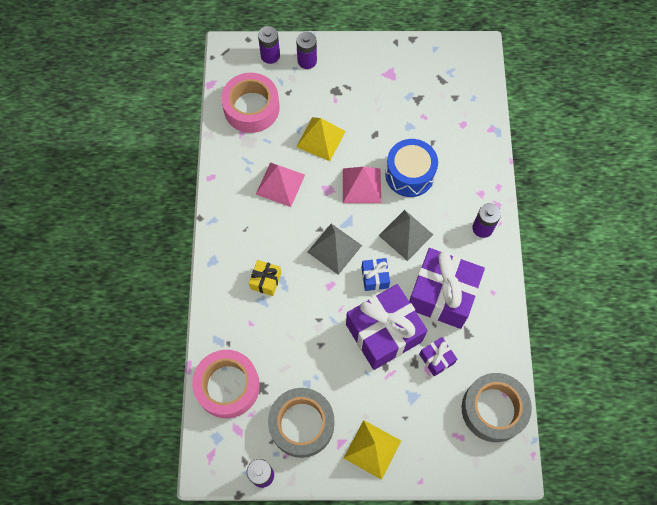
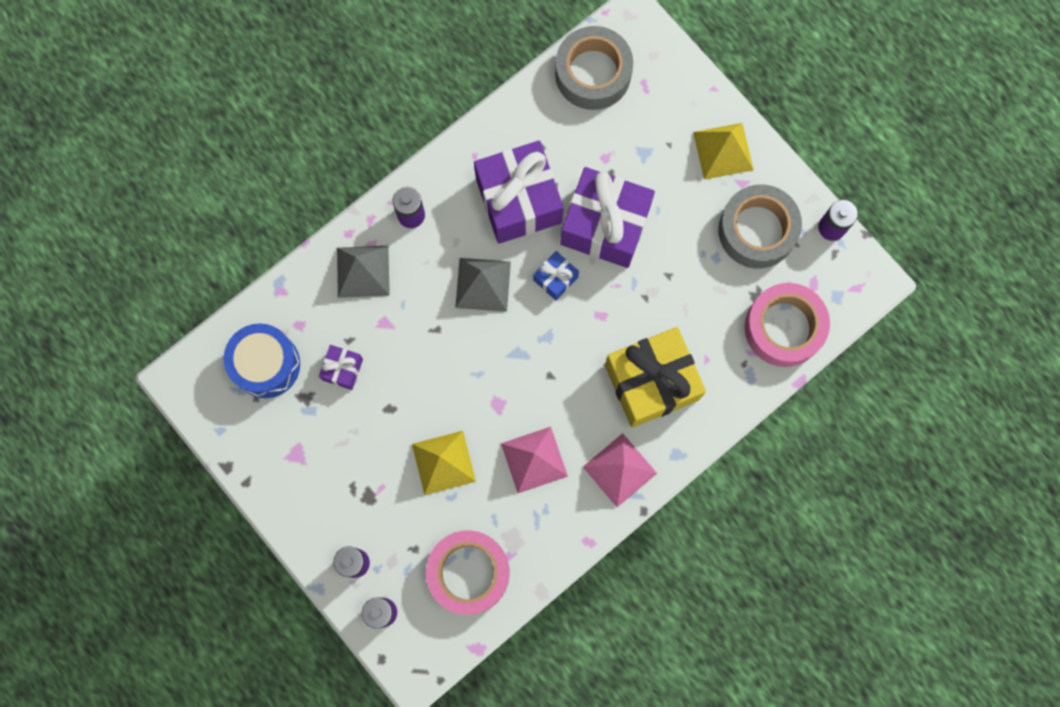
camera: 130 degrees left, 10 degrees up
(266, 281) = (651, 382): yellow gift -> yellow gift, size x2.19
(334, 248) = (558, 343): grey pyramid -> grey pyramid (363, 271)
(361, 185) = (464, 373): pink pyramid -> pink pyramid (619, 470)
(409, 174) = (409, 334): blue drum -> blue drum (266, 364)
(436, 359) = (588, 158): purple gift -> purple gift (342, 369)

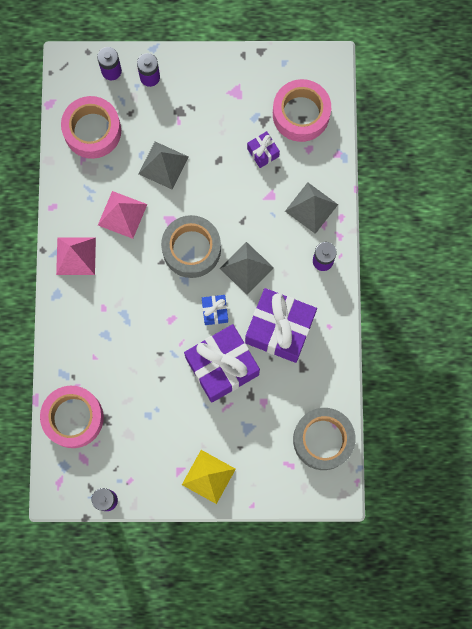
camera: 130 degrees right, 0 degrees up
(266, 364) = (301, 114): blue drum -> pink tape
(443, 462) = (163, 165): yellow pyramid -> grey pyramid
(651, 382) = (108, 315): yellow gift -> none
(757, 230) = (143, 453): grey tape -> grey tape (191, 249)

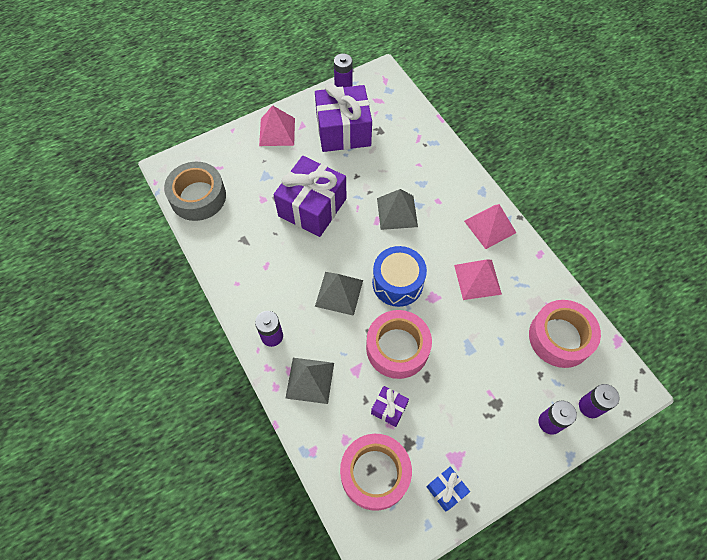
camera: 150 degrees right, 15 degrees down
(73, 418) = (404, 120): pink tape -> pink tape (397, 348)
(163, 165) = (473, 342): grey pyramid -> grey pyramid (397, 212)
(191, 249) = (397, 283): grey tape -> blue drum
(208, 476) = (277, 132): yellow pyramid -> pink pyramid
(215, 311) = (344, 244): blue gift -> blue gift (446, 490)
(279, 329) = (280, 259): purple gift -> purple gift (343, 131)

